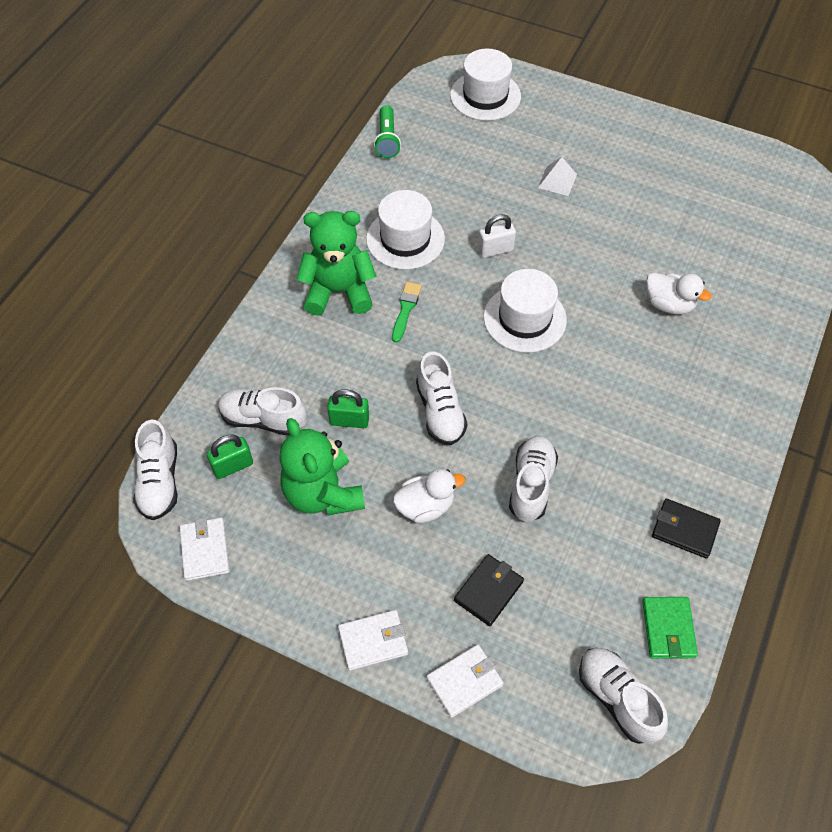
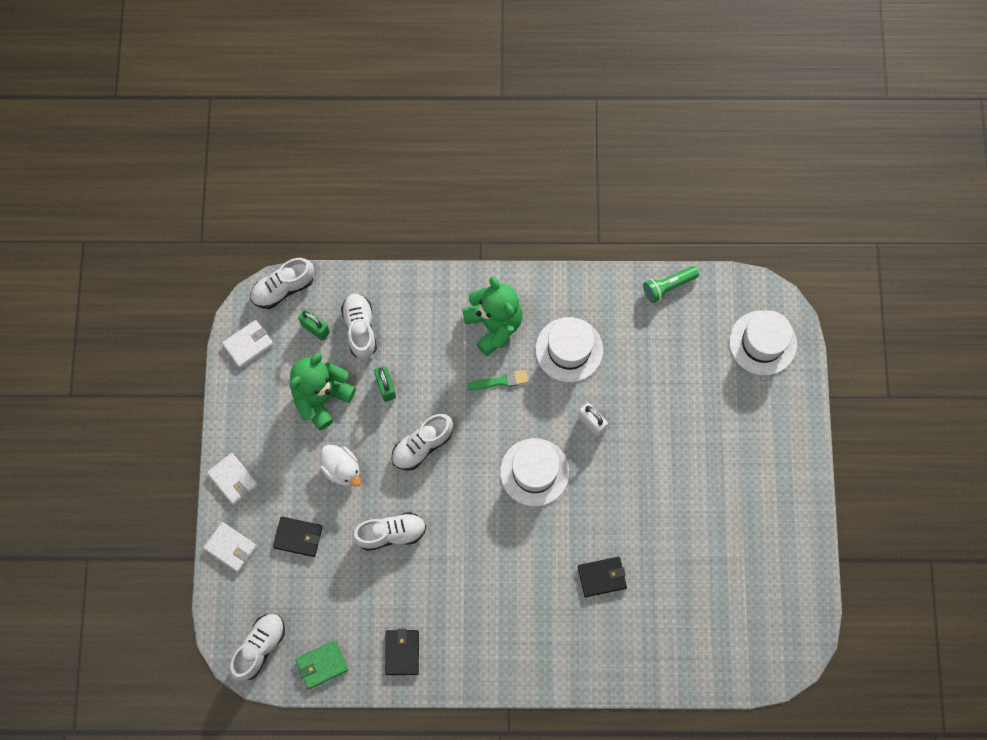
camera: 65 degrees right, 15 degrees up
(557, 181) = (692, 442): white pyramid -> none
(669, 304) = (602, 577): white duck -> black wallet

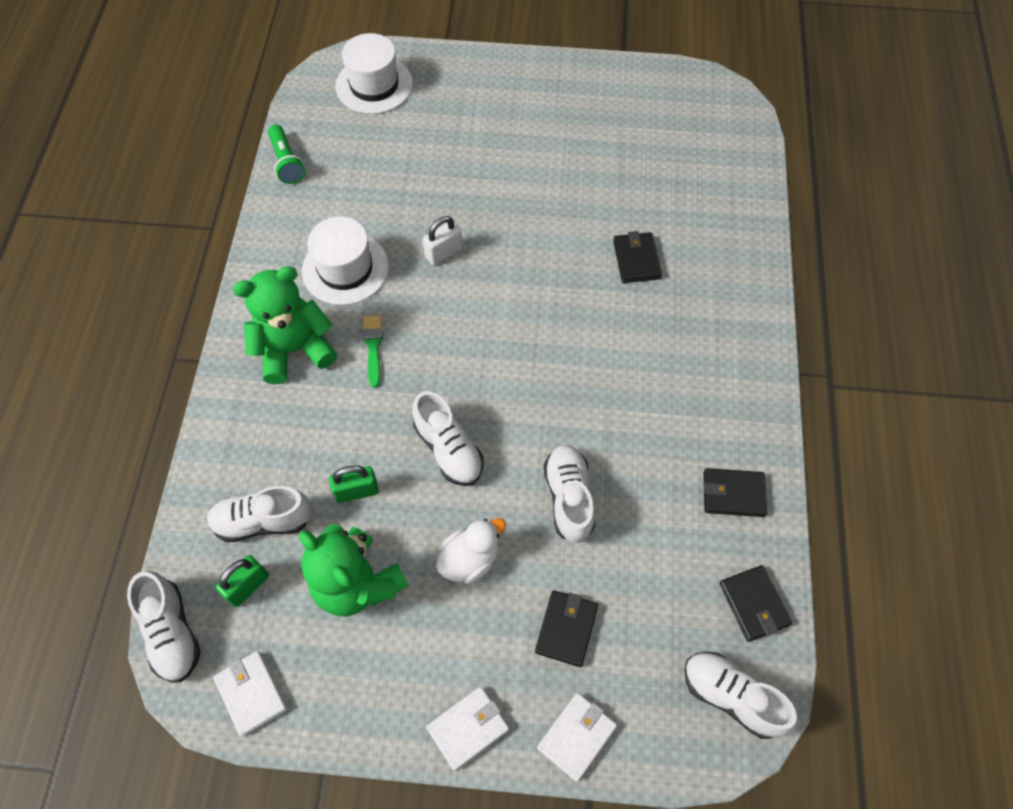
camera: 85 degrees left, 10 degrees down
(322, 665) = (754, 604): green wallet -> black wallet
(534, 472) = (499, 319): white hat -> none

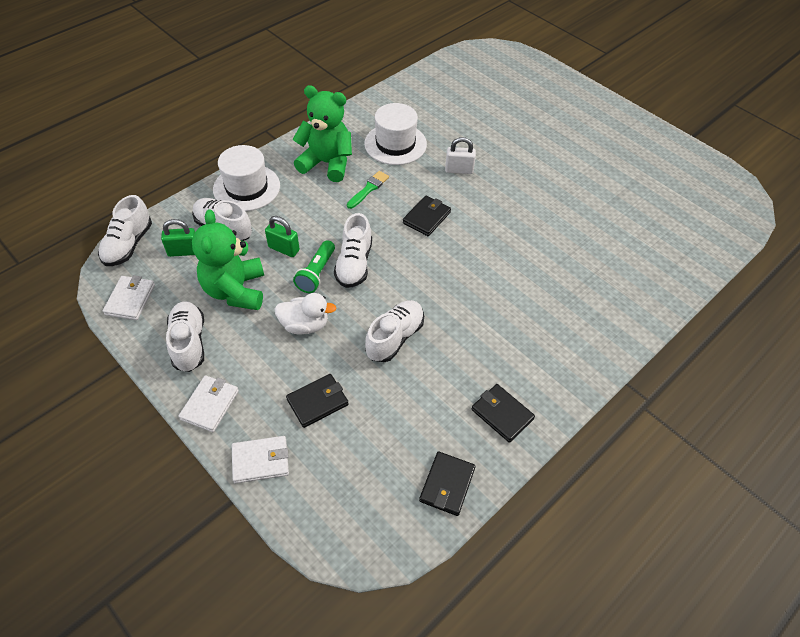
camera: 40 degrees right, 10 degrees down
(287, 162) = (419, 78): green flashlight -> green flashlight (316, 273)
(374, 85) = (508, 70): white hat -> white hat (246, 187)
(468, 728) = (210, 405): white wallet -> white wallet turned 75 degrees counterclockwise
(636, 259) = (577, 246): black wallet -> black wallet (426, 218)
(731, 696) = (375, 522): white shoe -> white shoe (189, 343)

